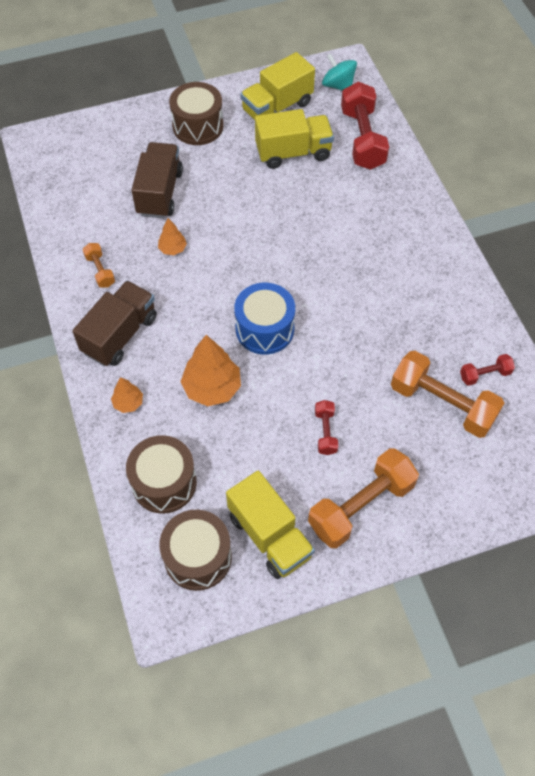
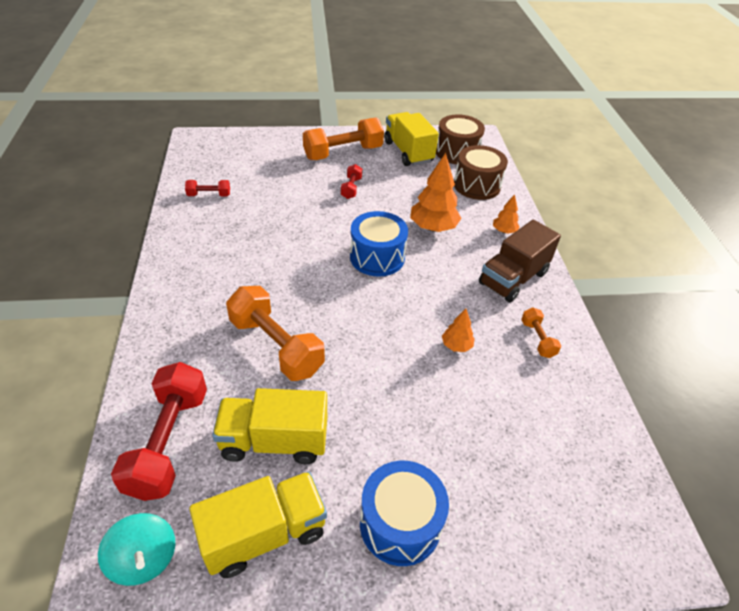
camera: 170 degrees left, 15 degrees down
(159, 193) = (467, 419): brown truck -> none
(198, 126) = (400, 524): brown drum -> blue drum
(442, 404) = (254, 186): orange dumbbell -> orange dumbbell (276, 346)

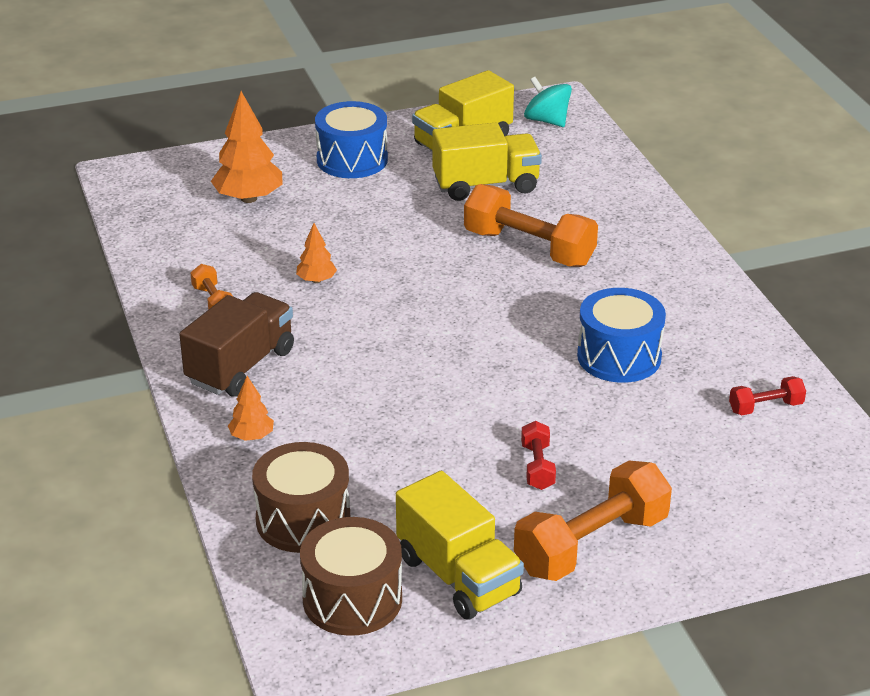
camera: 170 degrees right, 10 degrees down
(169, 442) = (582, 172): red dumbbell -> none
(377, 257) = (448, 361): blue drum -> blue drum (619, 357)
(433, 227) = (373, 421): orange tree -> orange tree (249, 198)

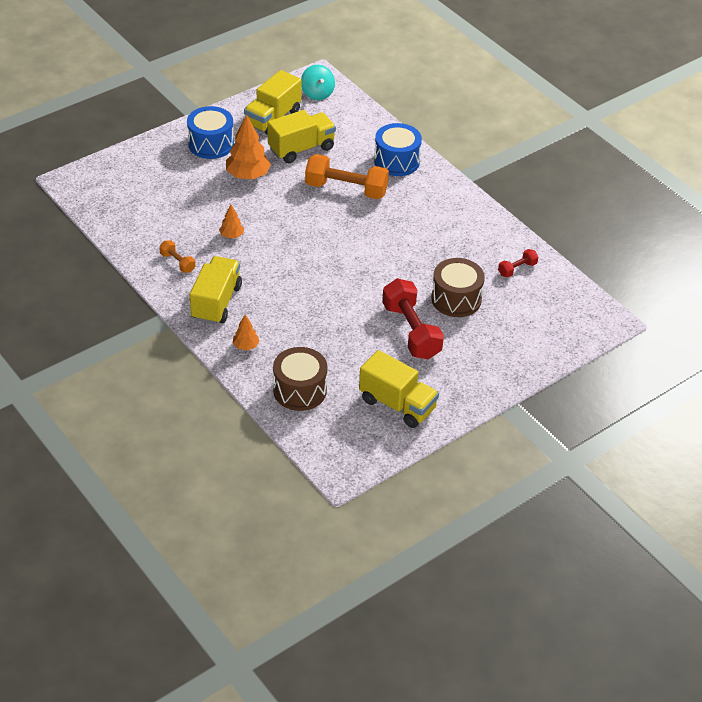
camera: 20 degrees left, 10 degrees up
(240, 366) = (216, 302): brown truck -> yellow truck
(249, 198) = (161, 184): orange tree -> orange tree (248, 175)
(352, 599) = (348, 430): brown drum -> brown drum (456, 299)
(537, 467) = (411, 331): red dumbbell -> red dumbbell, size x2.06
(547, 121) = (317, 93): turquoise spinning top -> turquoise spinning top turned 135 degrees counterclockwise
(591, 544) = (458, 371): orange dumbbell -> none
(619, 357) = (427, 253): blue drum -> blue drum (396, 161)

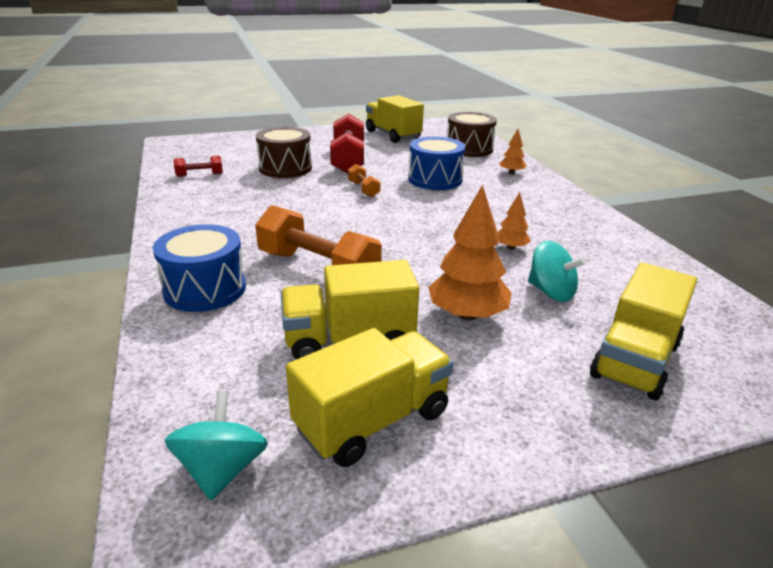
camera: 160 degrees left, 15 degrees down
(177, 262) = (587, 235): orange dumbbell -> orange dumbbell (363, 189)
(203, 201) = (551, 292): none -> turquoise spinning top
(211, 144) = (530, 387): blue drum -> blue drum (435, 179)
(216, 302) = (538, 200): yellow truck -> yellow truck (635, 360)

